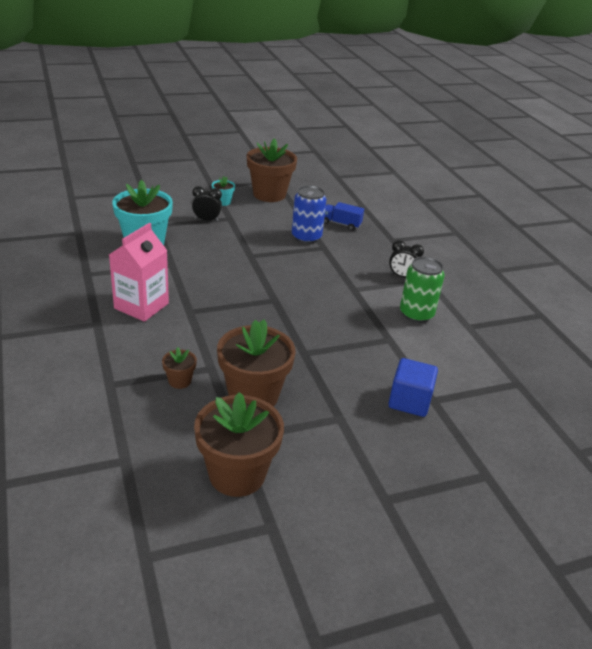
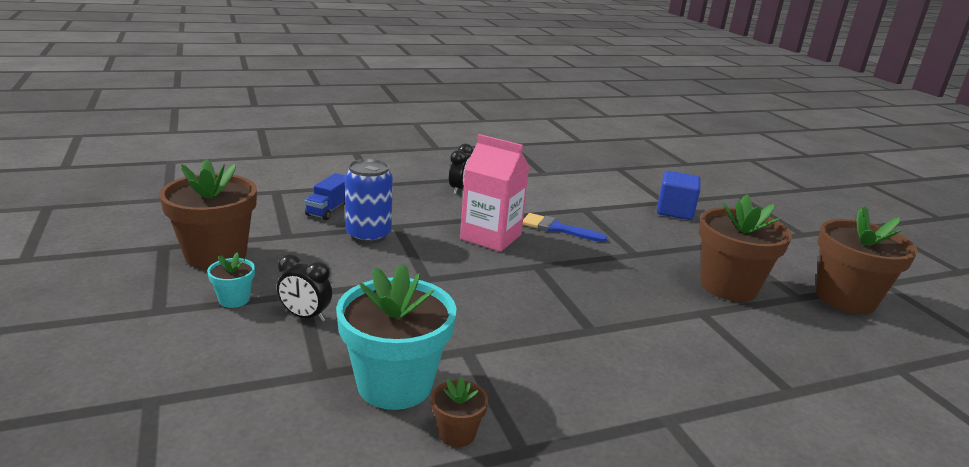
camera: 90 degrees left, 10 degrees down
(141, 306) = (598, 375): pink carton -> pink carton (491, 237)
(179, 381) = (741, 335): brown flower pot -> brown flower pot (457, 433)
(207, 220) = (305, 316): black clock -> black clock turned 75 degrees counterclockwise
(341, 318) = (557, 228): none -> blue brush
(416, 314) = (532, 192): green can -> none

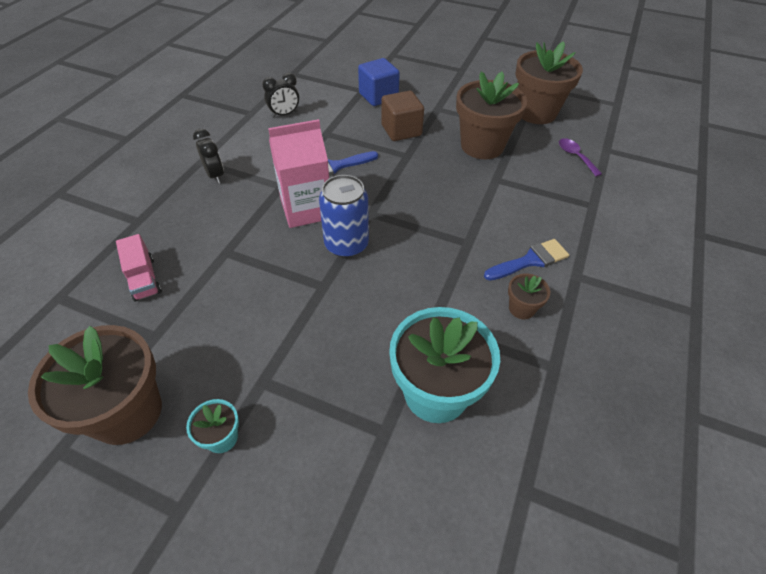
camera: 45 degrees left, 25 degrees up
(305, 316) = (299, 398): black clock -> black clock (284, 114)
(329, 209) = (144, 278): blue truck -> pink truck
(368, 235) = (219, 279): blue can -> blue can (346, 244)
(457, 433) = (514, 391): brown flower pot -> brown flower pot (521, 308)
(635, 378) = (530, 260): none -> blue brush
(658, 238) = (401, 130): none -> brown cube
(838, 350) = (575, 156): none -> purple spoon

